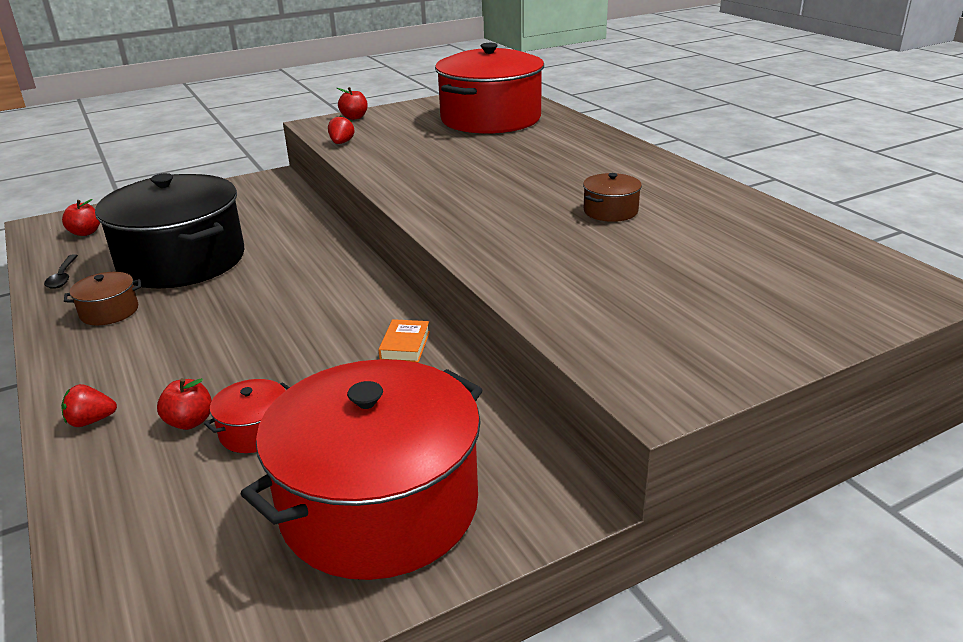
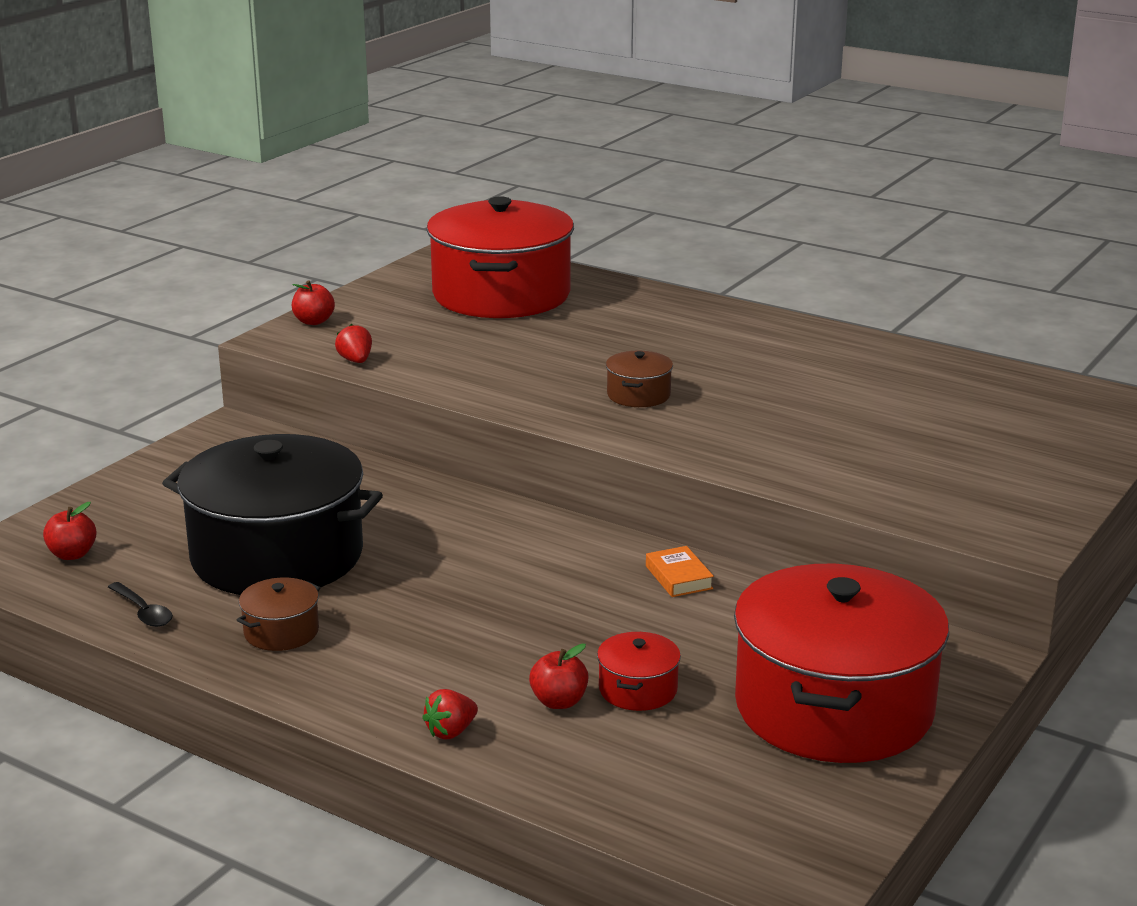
camera: 30 degrees left, 5 degrees down
(610, 211) = (787, 386): brown pot -> brown pot (638, 395)

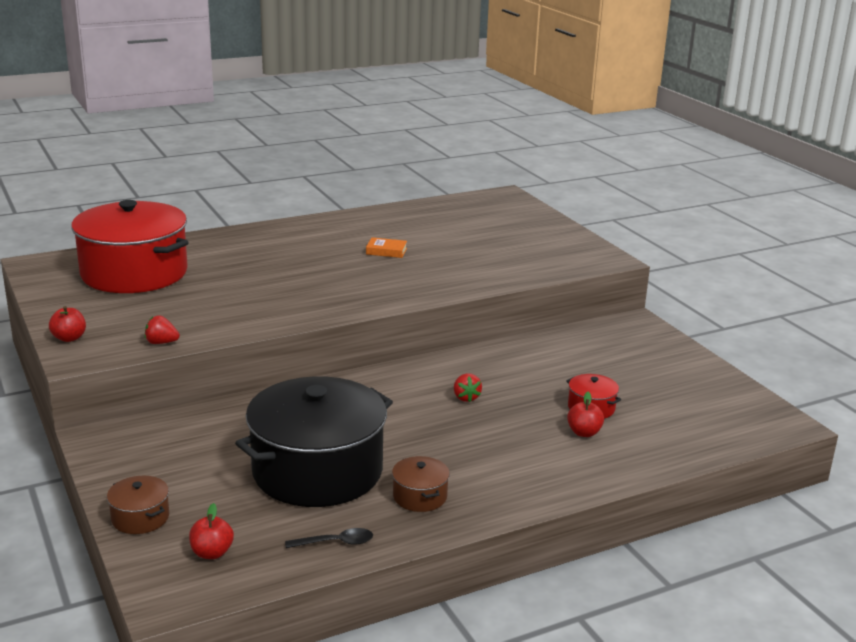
camera: 60 degrees left, 0 degrees up
(451, 732) = (587, 473): red strawberry -> red strawberry (466, 397)
(638, 395) = (341, 283): brown pot -> brown pot (140, 518)
(679, 577) = (488, 360): orange book -> orange book (386, 251)
(834, 708) = (650, 367): red pot -> none

